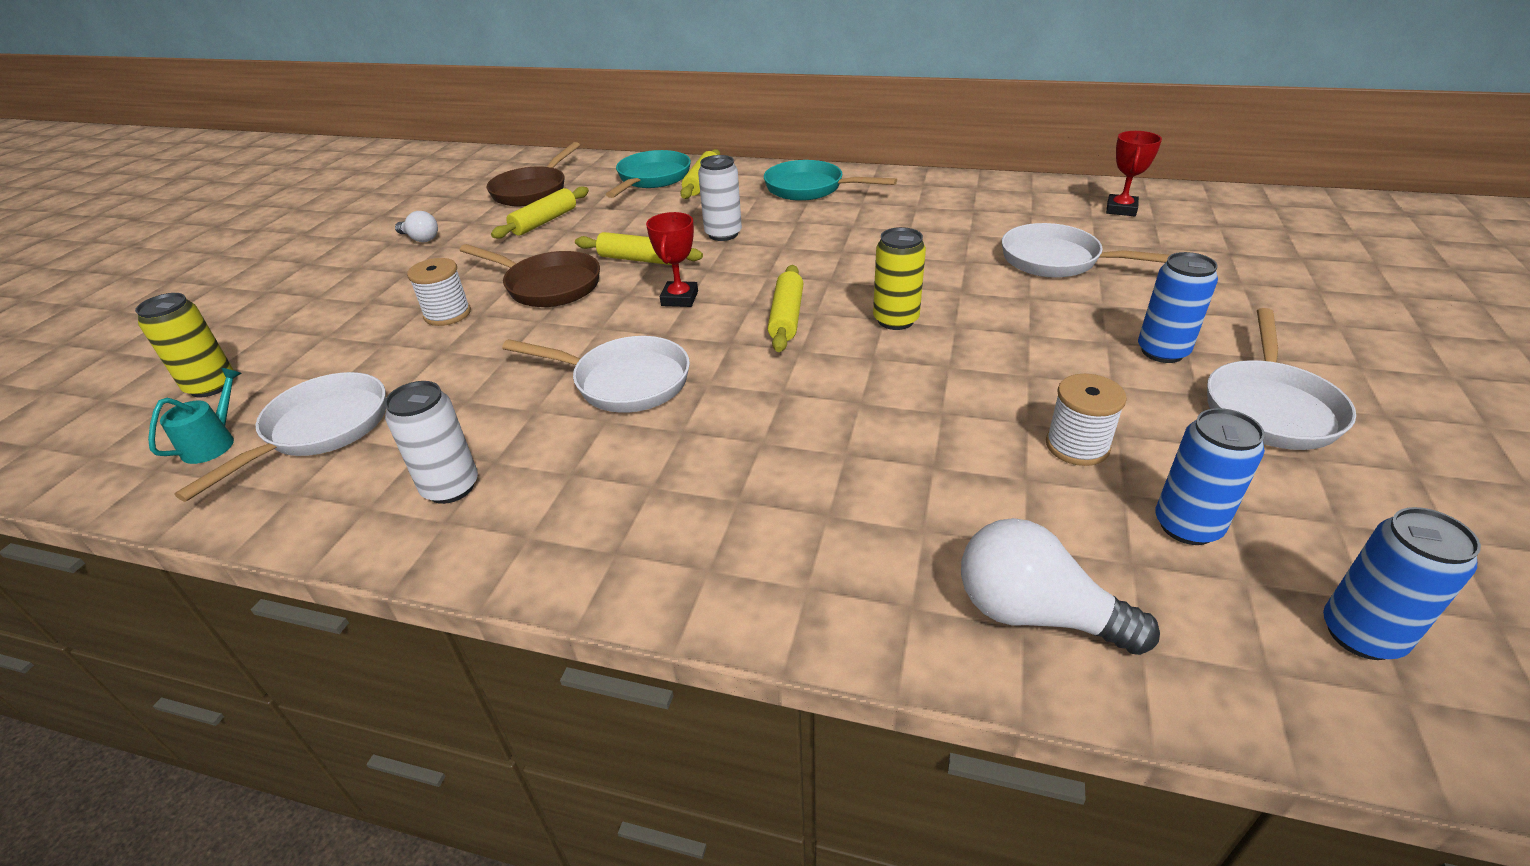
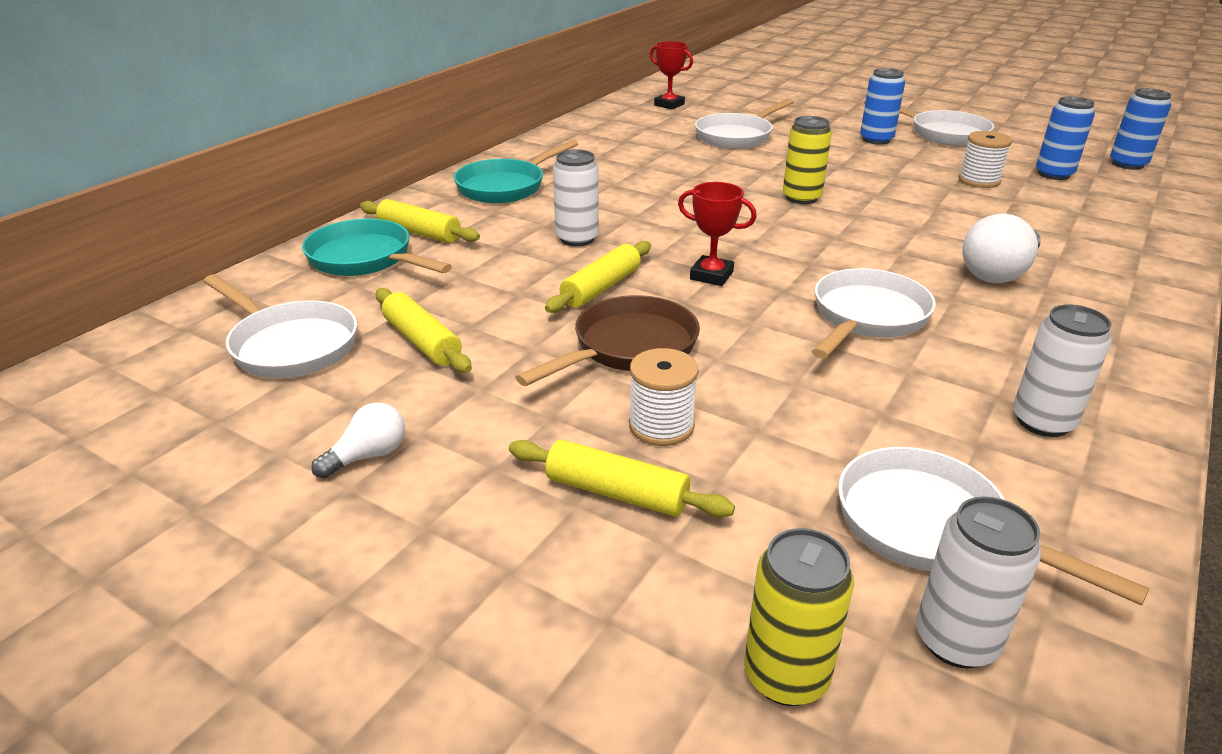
camera: 75 degrees left, 5 degrees down
(213, 443) = (956, 641): turquoise watering can -> white can
(533, 191) = (290, 345): brown pan -> white pan
(786, 317) = (776, 234): yellow rolling pin -> yellow rolling pin (616, 493)
(1035, 613) = (1137, 221): white light bulb -> white light bulb (998, 273)

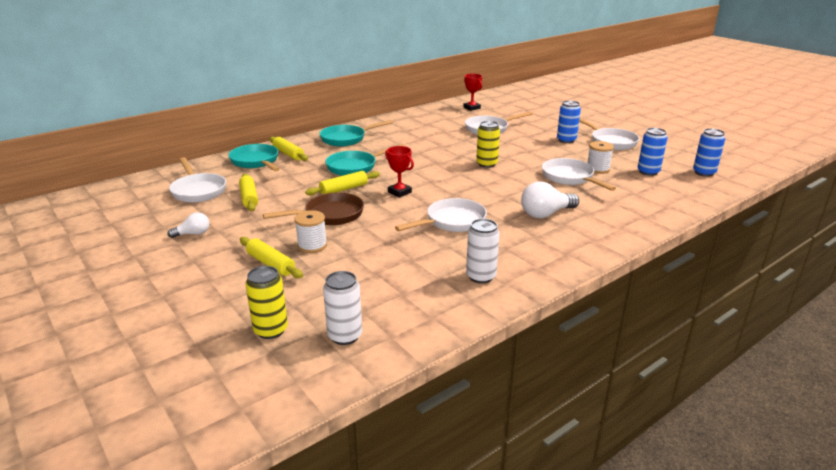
camera: 20 degrees right, 5 degrees down
(577, 238) = (355, 167): white can -> turquoise pan
(932, 527) = (381, 301): white pan -> white pan (570, 178)

